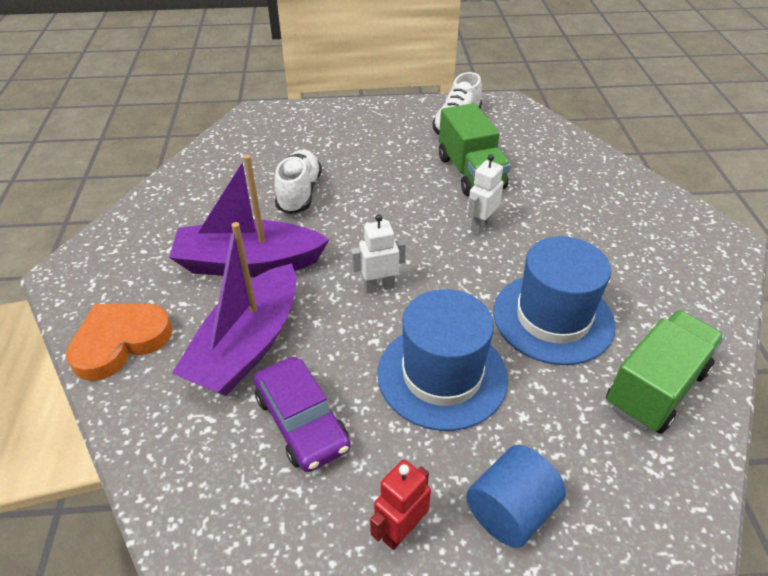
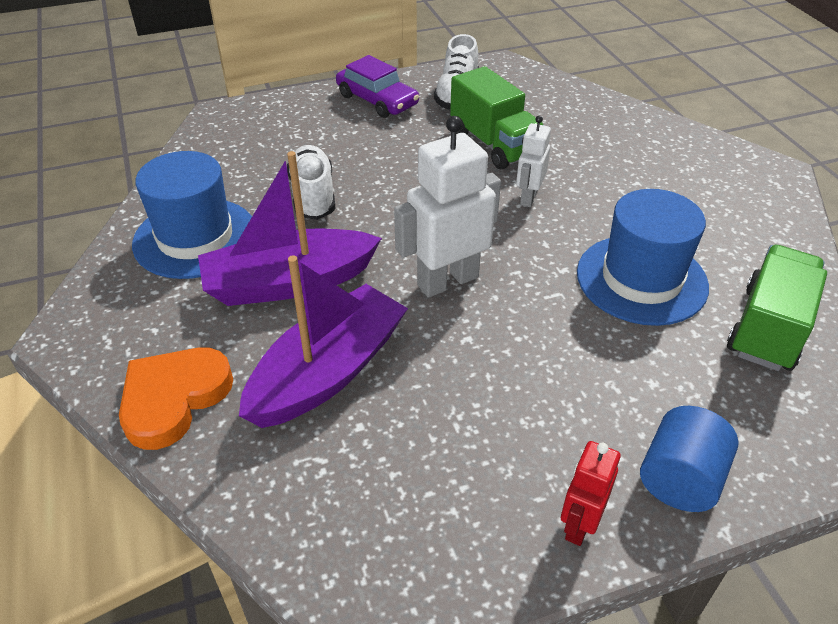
camera: 15 degrees left, 0 degrees up
(247, 345) = (328, 372): purple boat -> purple boat turned 150 degrees counterclockwise
(301, 421) = (425, 439): purple car -> purple car (377, 100)
(379, 286) = (447, 281): white robot -> white robot, size x1.78
(442, 375) = (554, 359): blue hat -> blue hat (195, 238)

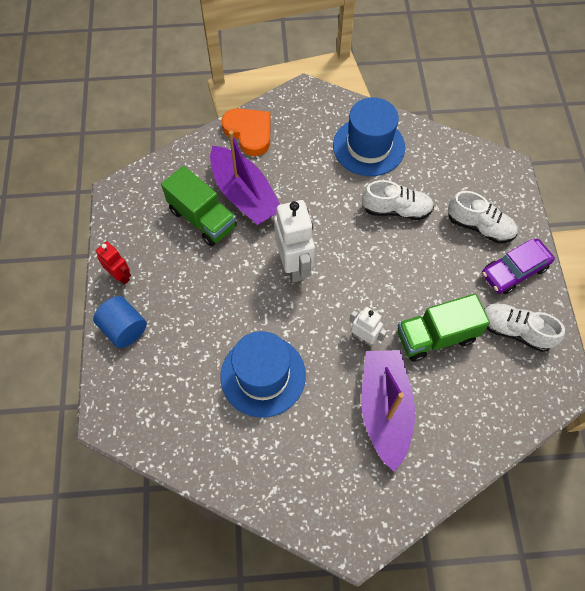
camera: 105 degrees right, 20 degrees up
(289, 282) = (316, 187): purple boat -> purple boat (384, 409)
(321, 127) = (479, 226): none -> white shoe
(767, 328) = (199, 430): green truck -> green truck (203, 218)

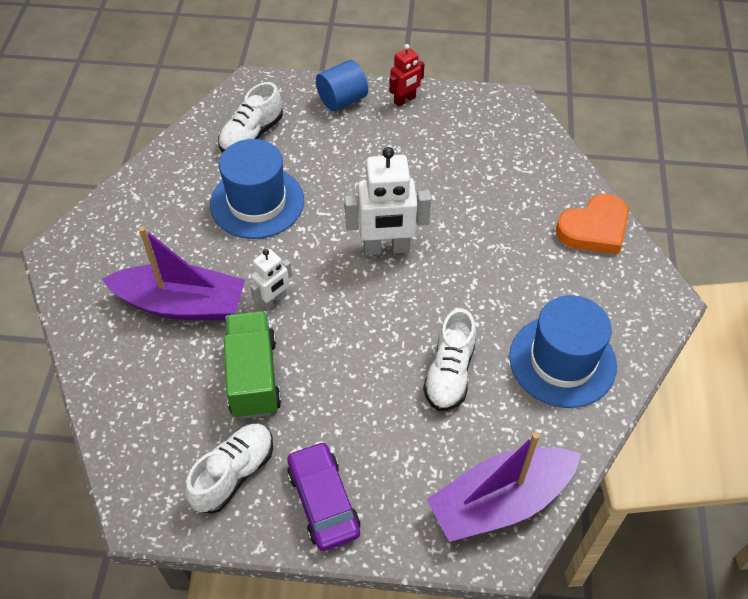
camera: 100 degrees right, 10 degrees down
(203, 218) = (466, 171): green truck -> none
(244, 195) = (495, 213): purple boat -> purple boat (500, 501)
(479, 226) = (404, 474): white shoe -> white shoe (251, 135)

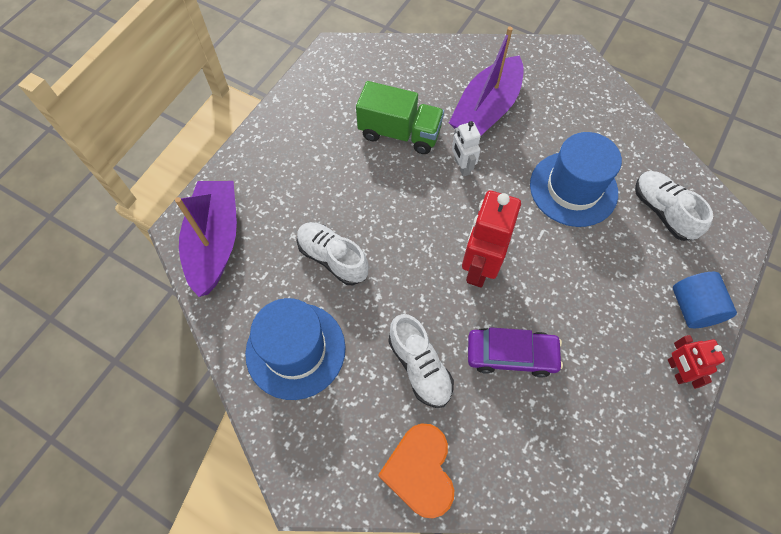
camera: 115 degrees right, 10 degrees up
(233, 474) = (332, 100): white shoe -> white shoe (419, 367)
(323, 501) = (283, 140): purple car -> purple car (511, 355)
(386, 248) = (479, 266): white robot -> red robot

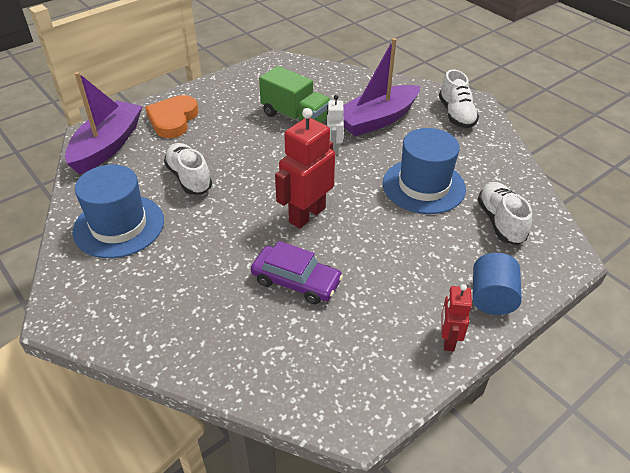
camera: 20 degrees right, 20 degrees down
(419, 367) = (211, 266): white shoe -> white shoe (456, 114)
(420, 471) = (162, 337): orange heart -> orange heart (173, 120)

